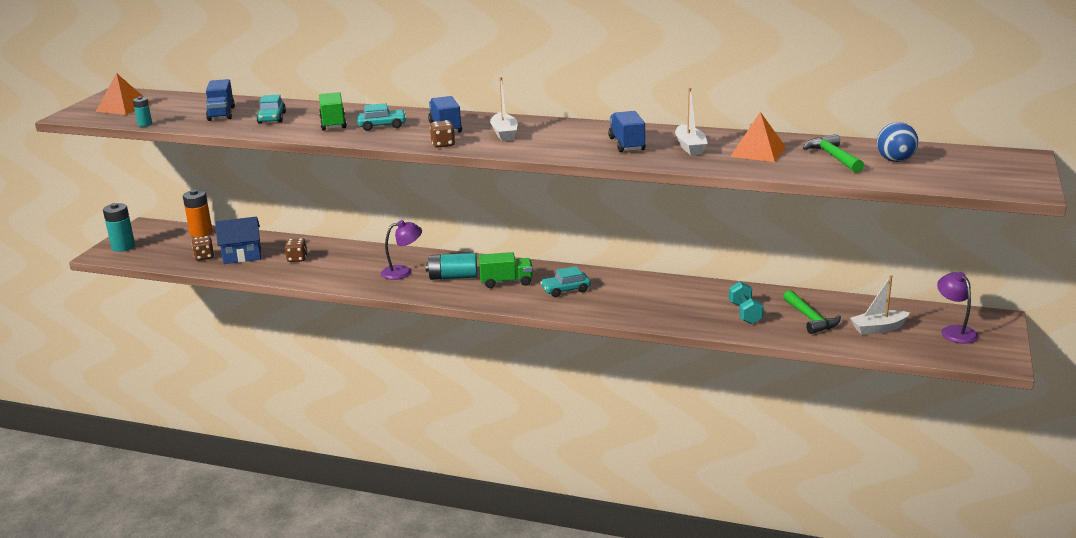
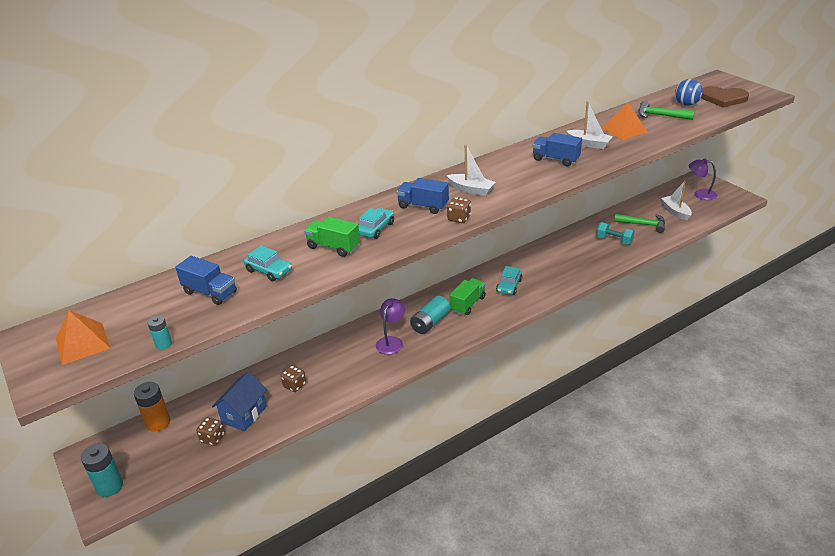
camera: 50 degrees left, 10 degrees up
(878, 328) = (675, 211): white boat -> white boat turned 135 degrees clockwise
(958, 172) = (723, 98): none -> brown heart

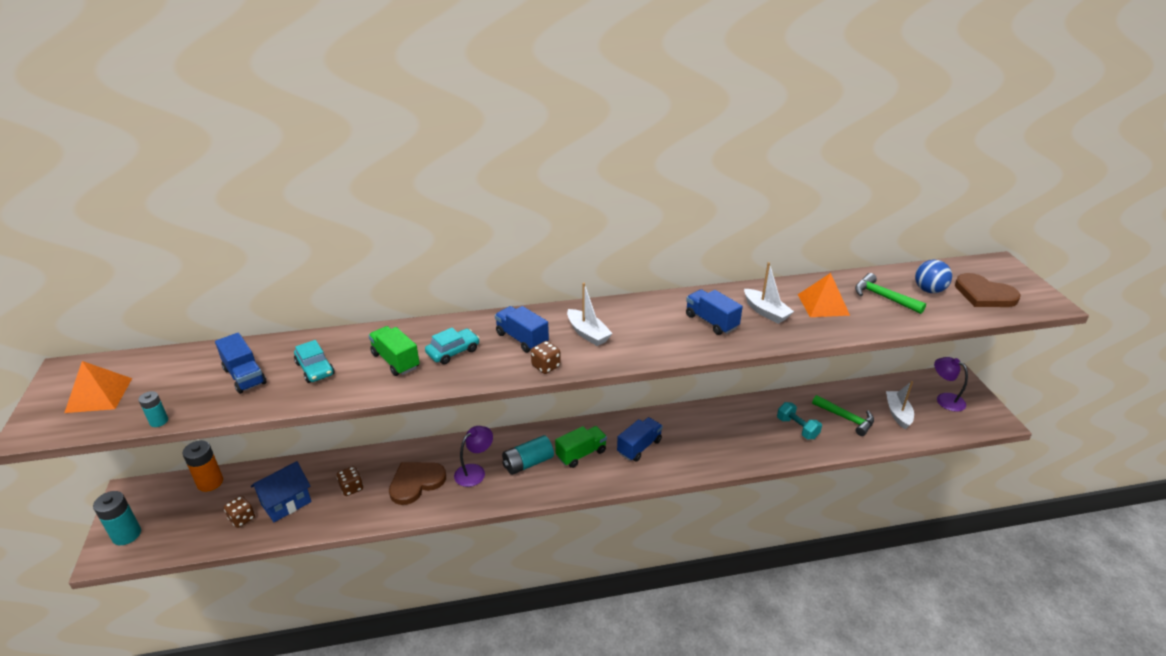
camera: 20 degrees right, 0 degrees up
(348, 364) = (416, 483): none -> brown heart
(509, 286) = (639, 447): turquoise car -> blue truck

